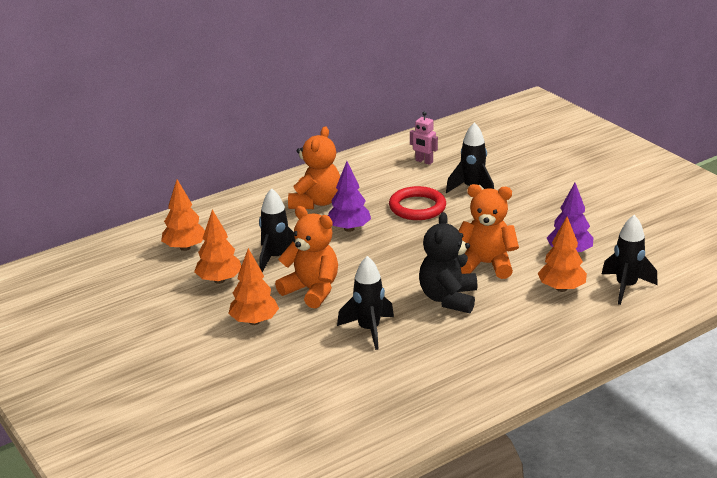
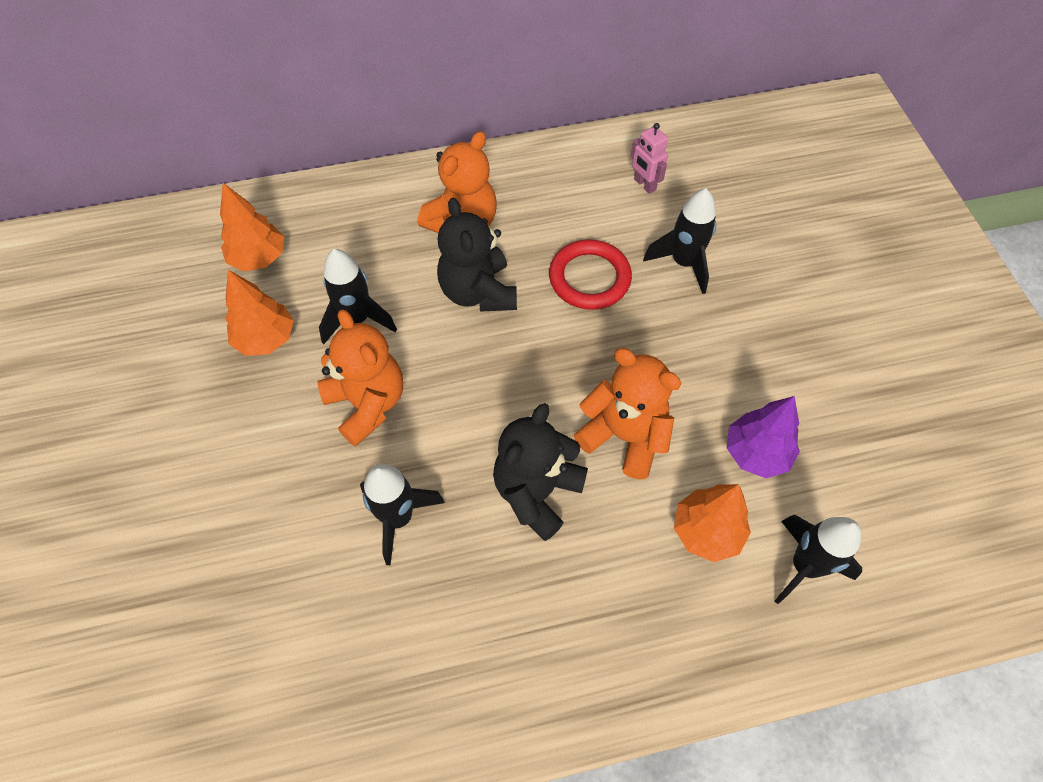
camera: 20 degrees right, 30 degrees up
(254, 321) = (265, 440): orange tree -> none
(349, 229) = (478, 292): purple tree -> black teddy bear

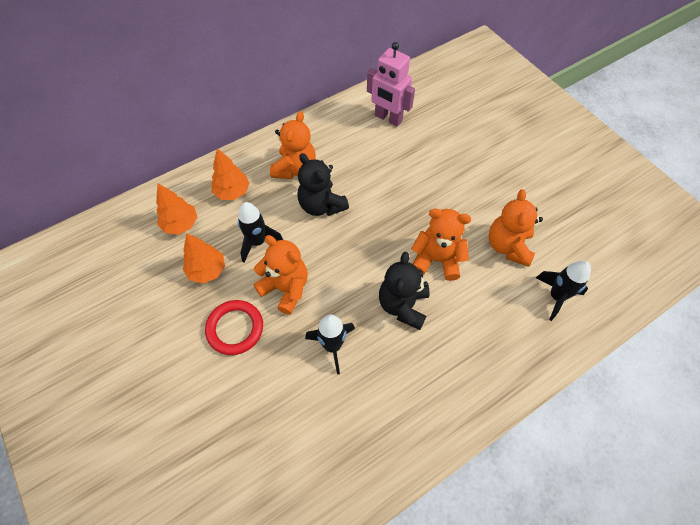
camera: 20 degrees left, 0 degrees up
(589, 278) = (380, 179): red ring -> red ring (235, 328)
(644, 185) = (388, 118): pink robot -> pink robot, size x1.88
(683, 263) = (427, 156): black rocket -> none
(706, 531) = (500, 296): orange tree -> orange tree (232, 192)
(756, 453) = (508, 246): purple tree -> orange teddy bear

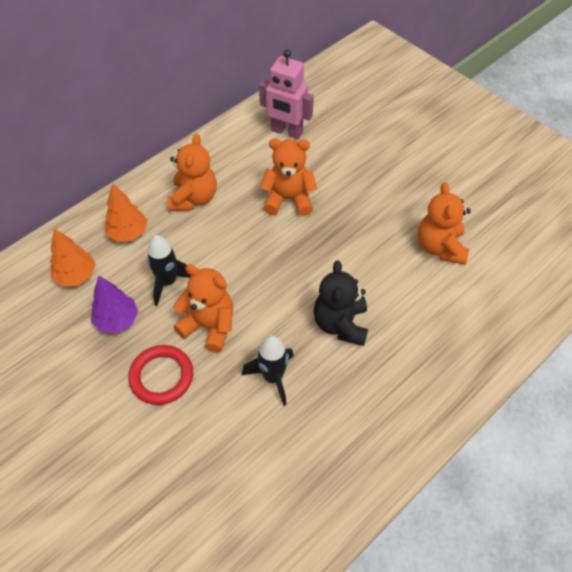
camera: 10 degrees left, 5 degrees down
(207, 270) = (117, 320): orange tree -> purple tree
(321, 205) = (231, 233): black teddy bear -> none
(436, 259) = (367, 272): orange teddy bear -> orange teddy bear (288, 199)
(556, 296) = (499, 290): black rocket -> none

